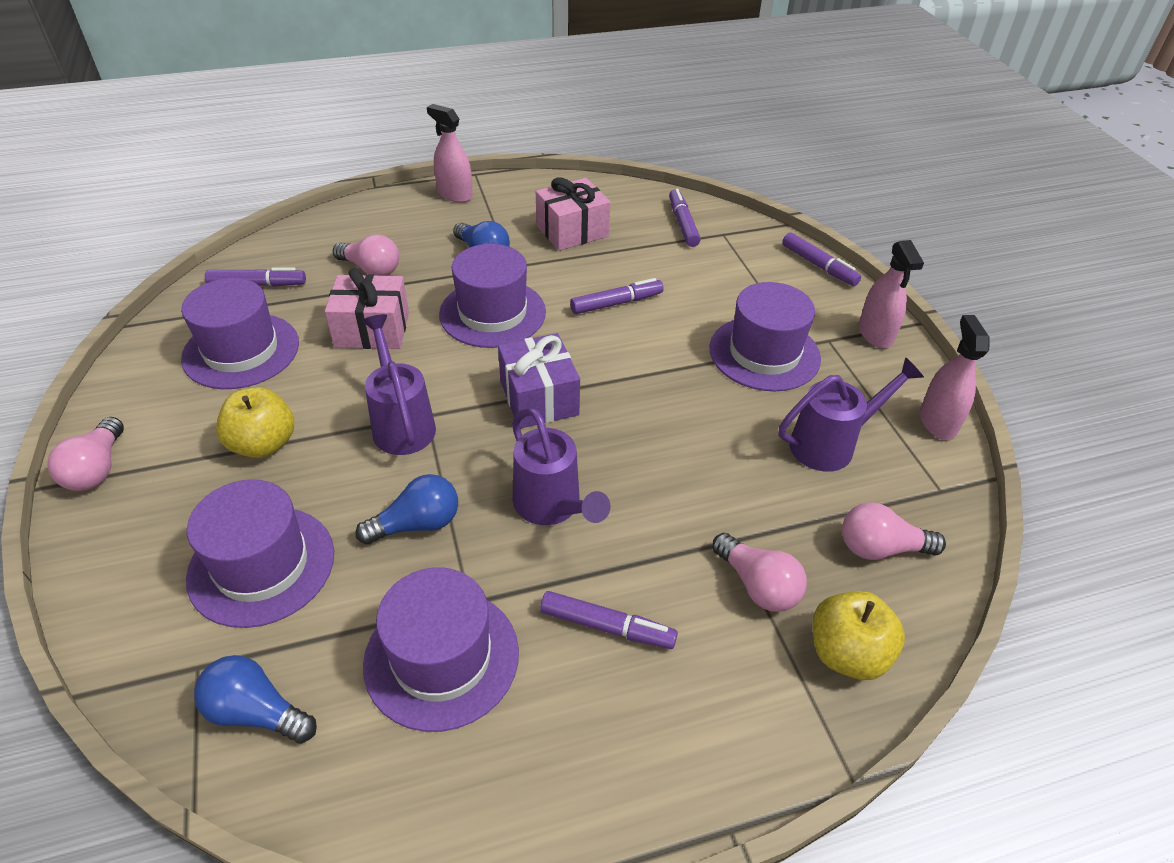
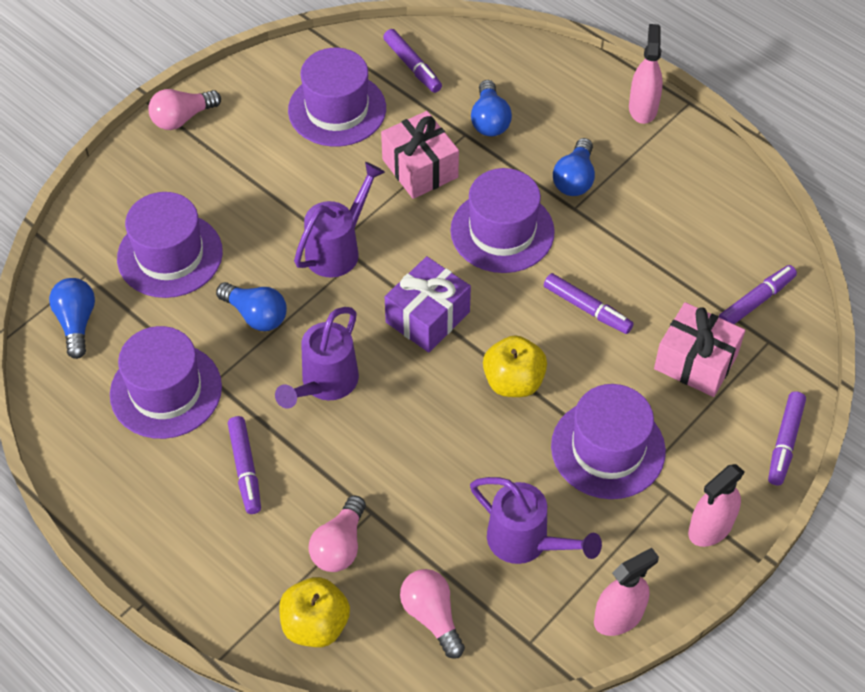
camera: 60 degrees right, 10 degrees up
(263, 444) = (262, 186): yellow apple -> yellow apple (513, 382)
(371, 269) = (489, 120): pink light bulb -> blue light bulb
(572, 231) = (665, 223): pink gift -> pink gift (695, 362)

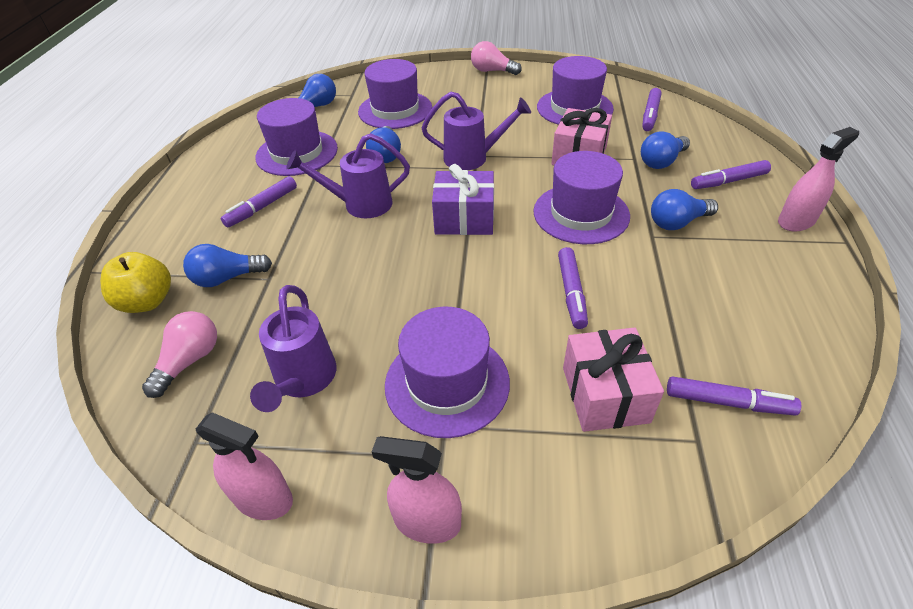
camera: 55 degrees right, 10 degrees down
(339, 545) = (227, 278): pink light bulb -> blue light bulb
(513, 382) = (455, 289): yellow apple -> none
(785, 442) = (596, 532): purple marker -> purple marker (728, 181)

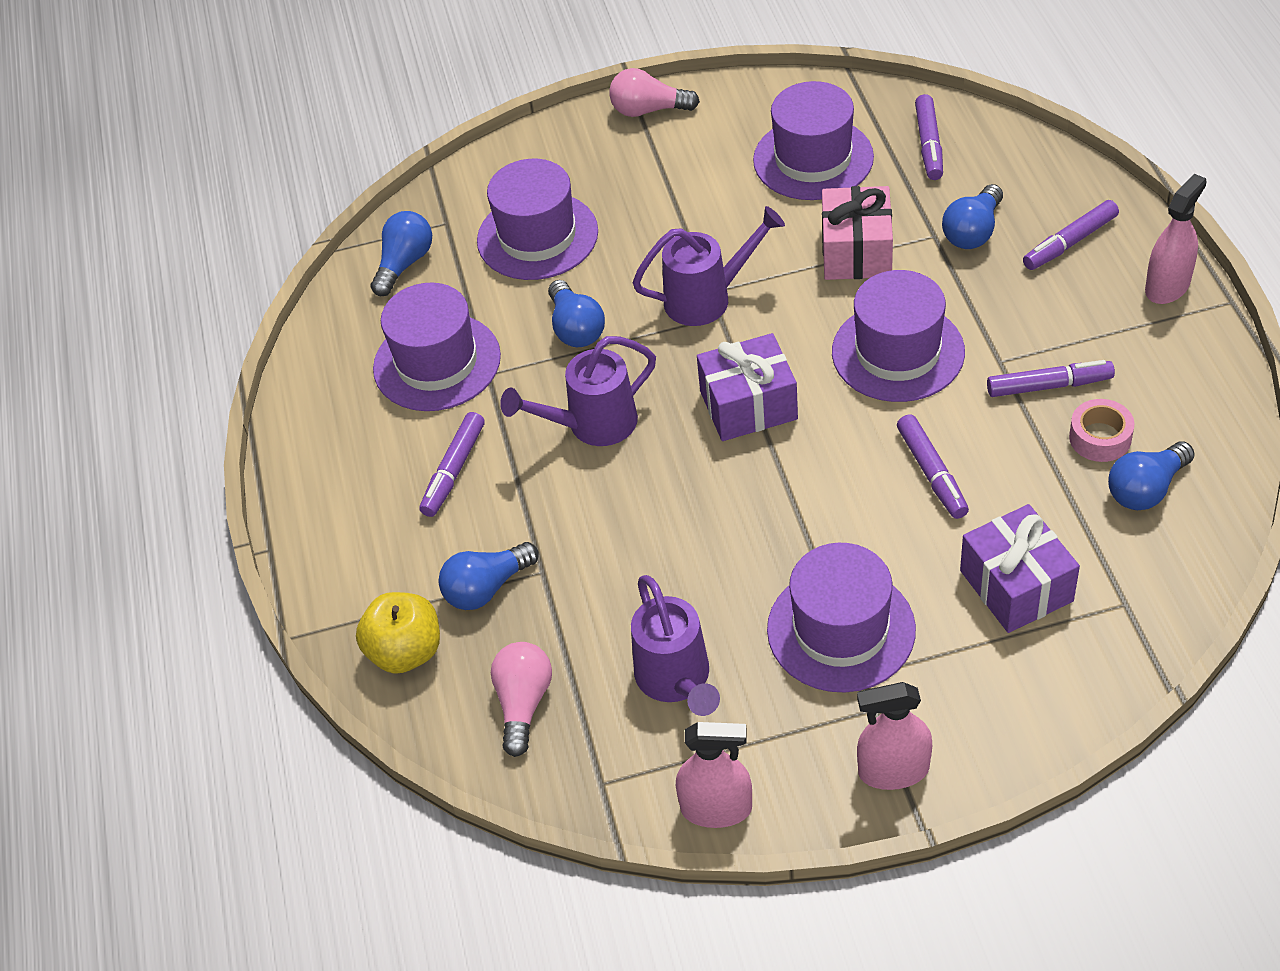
camera: 15 degrees left, 5 degrees up
(605, 394) = (1016, 586): pink gift -> purple gift
(677, 222) = (1024, 331): blue light bulb -> blue light bulb (1146, 489)
(714, 304) = (1100, 438): none -> pink tape
(728, 402) = (1144, 553): purple marker -> purple marker (1049, 386)

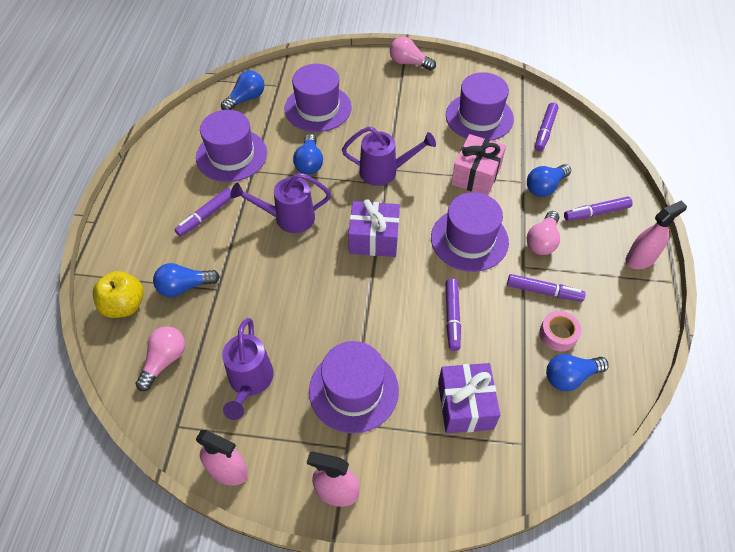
camera: 15 degrees right, 5 degrees up
(1010, 314) = (542, 241): none -> pink light bulb

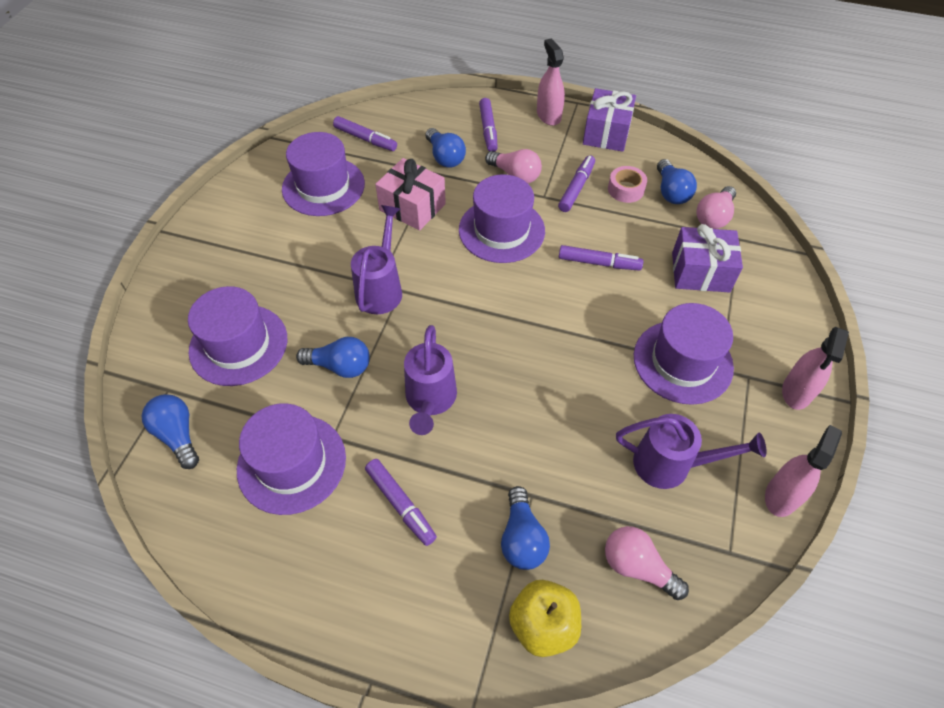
camera: 80 degrees left, 0 degrees up
(374, 239) = (483, 314): purple gift -> purple gift (606, 133)
(409, 63) = (197, 233): pink light bulb -> pink light bulb (714, 217)

